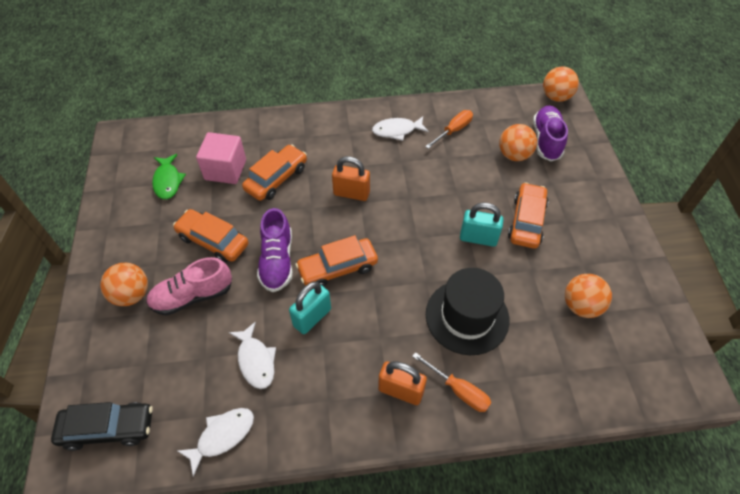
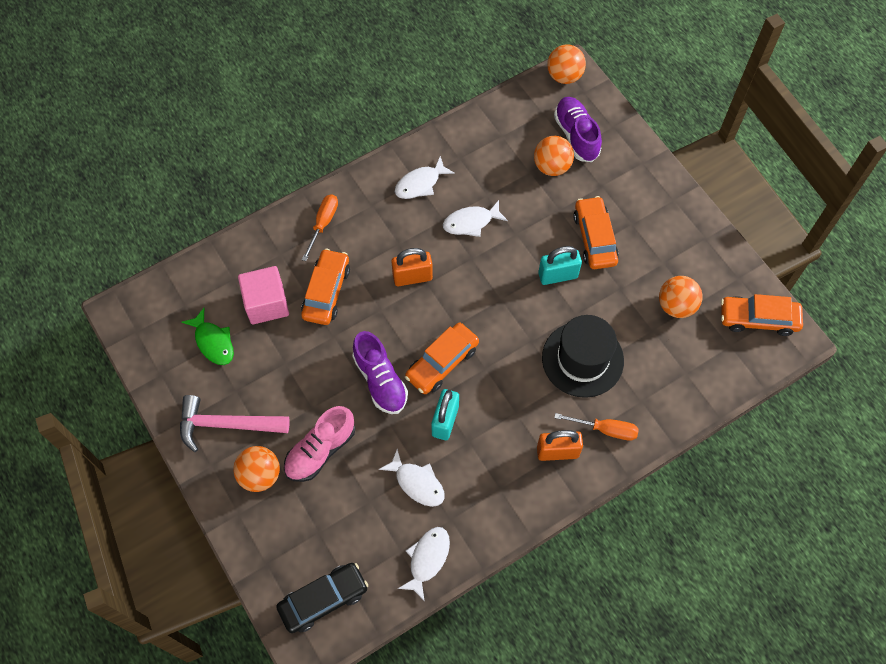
camera: 25 degrees left, 10 degrees up
(134, 244) = (226, 425): none -> pink hammer
(213, 241) = (304, 387): orange car -> orange car (758, 319)
(423, 171) = (471, 222): none -> white fish
(453, 130) = (478, 160): orange screwdriver -> orange screwdriver (323, 224)

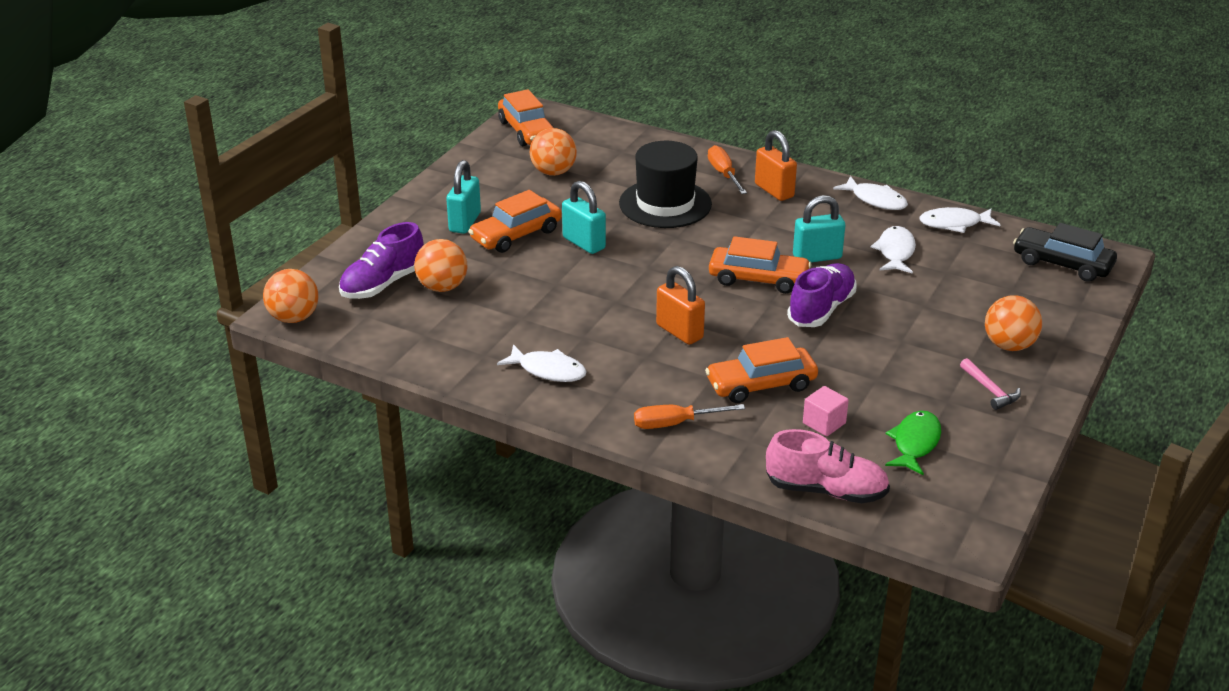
camera: 120 degrees left, 30 degrees down
(226, 425) = (990, 390): pink hammer -> pink hammer, size x0.52
(266, 304) = (824, 423): pink cube -> pink cube, size x0.58
(320, 450) = (937, 318): pink shoe -> pink shoe (826, 490)
(471, 222) = (569, 316): white fish -> white fish (875, 200)
(631, 214) = (465, 222): none -> turquoise padlock

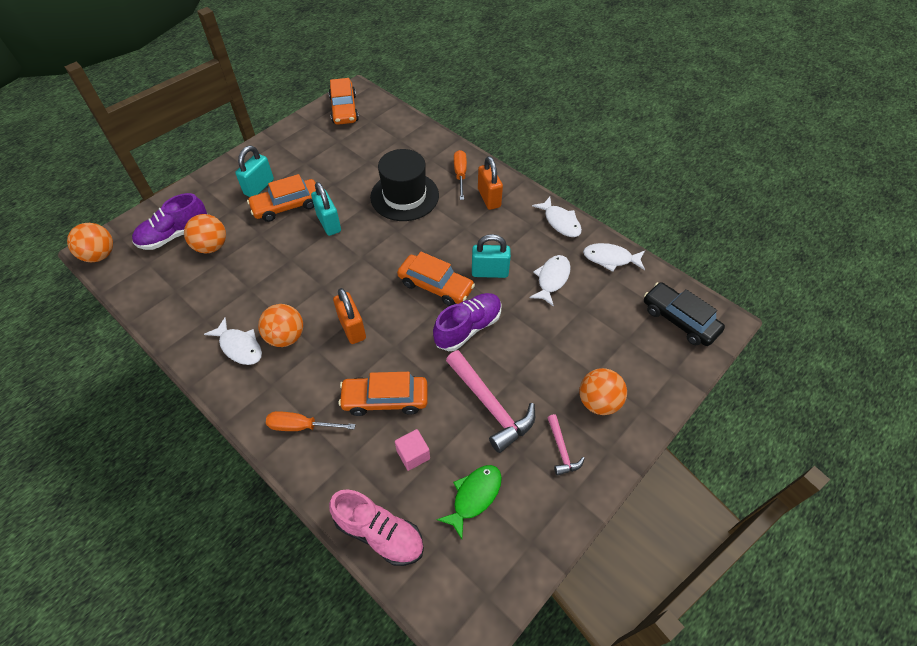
camera: 15 degrees right, 20 degrees up
(553, 172) = (342, 151): orange ball -> orange ball (286, 337)
(888, 369) = (490, 406): none -> pink hammer

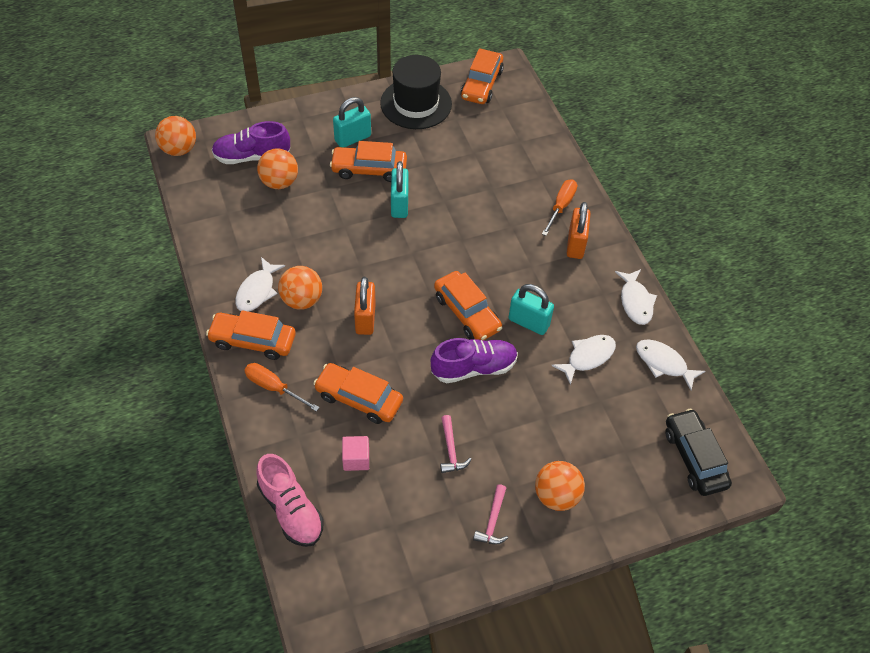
camera: 25 degrees right, 0 degrees up
(239, 346) = (257, 291): white fish -> white fish turned 45 degrees clockwise
(258, 393) = (253, 340): none -> orange car
(404, 196) = (490, 206): black hat -> black hat (416, 103)
(474, 496) = (388, 521): green fish -> none
(490, 406) = (451, 450): pink hammer -> pink hammer, size x0.52

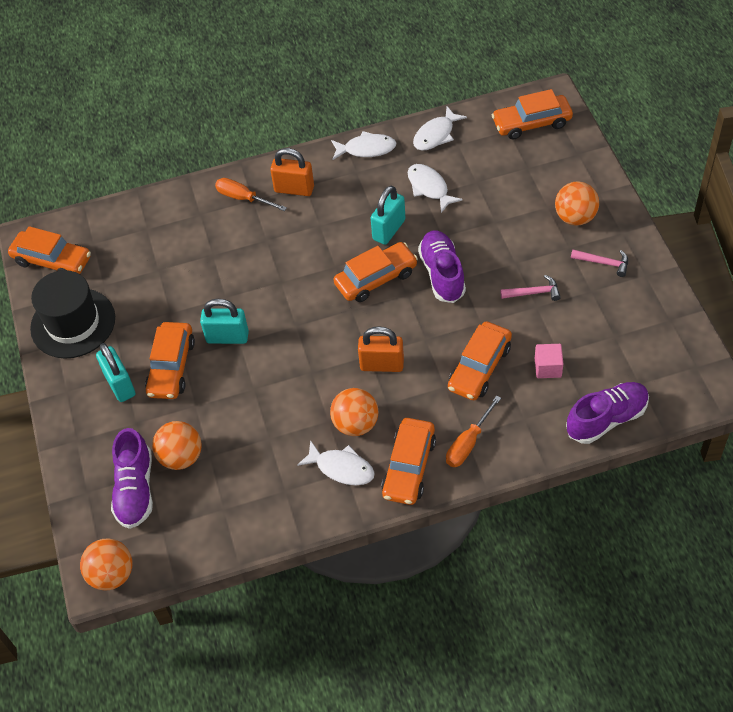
camera: 80 degrees left, 0 degrees up
(291, 510) = (606, 419): pink shoe -> purple shoe
(694, 457) = (531, 123): black car -> orange car

